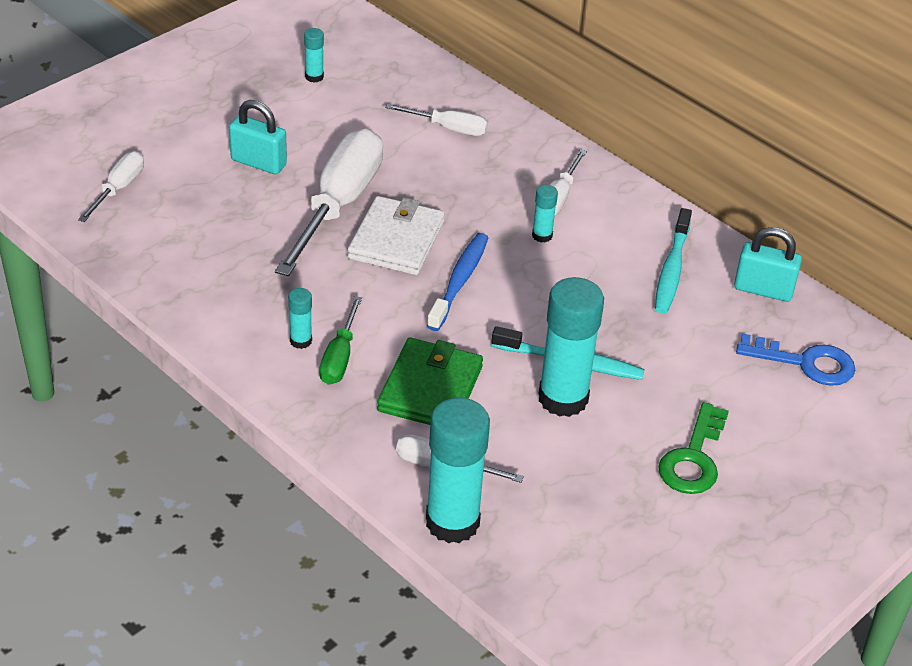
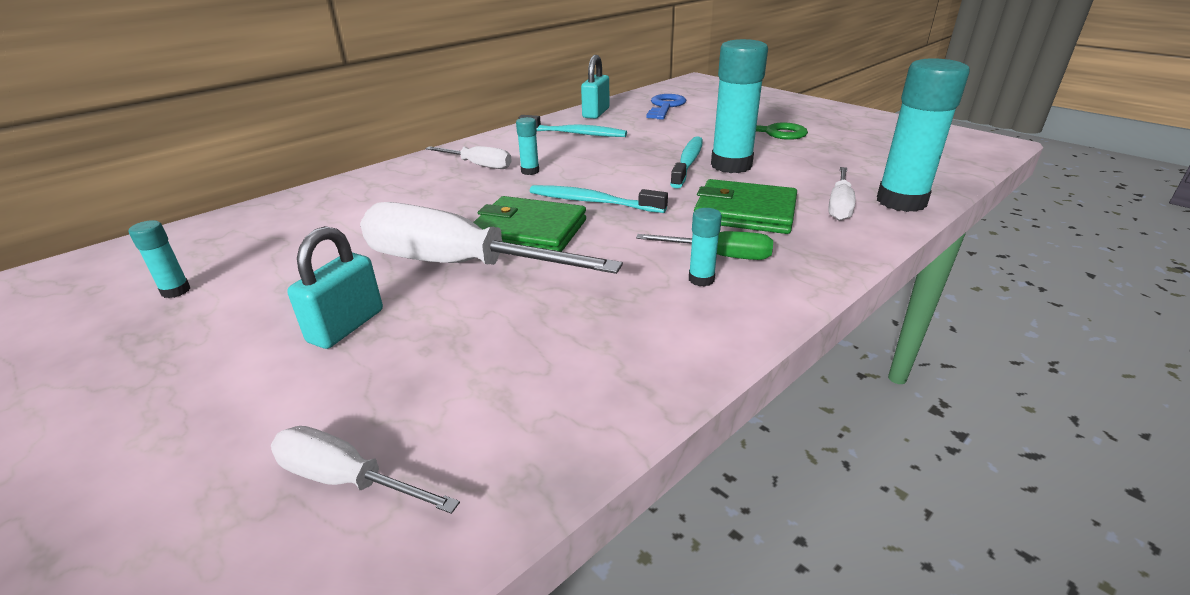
camera: 85 degrees left, 10 degrees down
(396, 240) = (528, 231): white wallet -> green wallet
(449, 128) = (348, 209): white screwdriver -> none
(459, 282) = (593, 202): blue toothbrush -> turquoise toothbrush

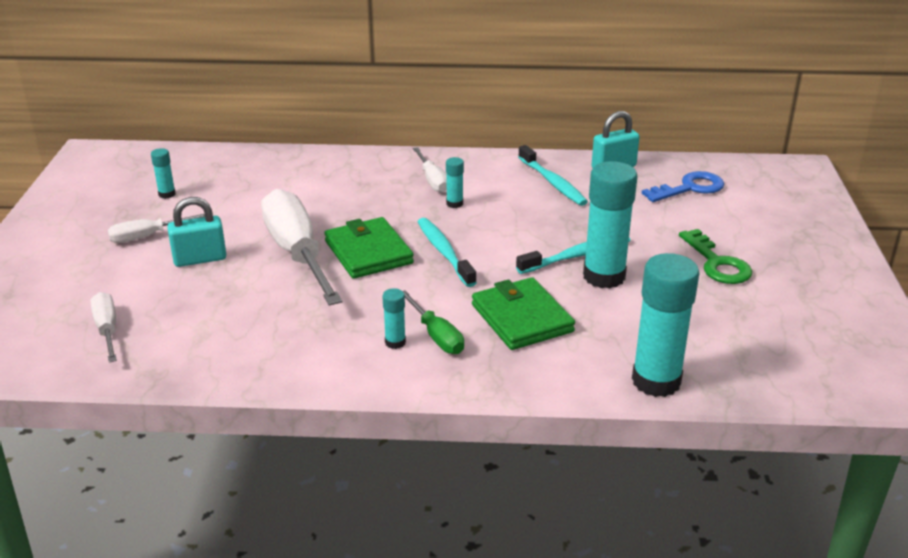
camera: 45 degrees right, 0 degrees up
(839, 206) = (599, 355): white screwdriver -> white screwdriver (147, 236)

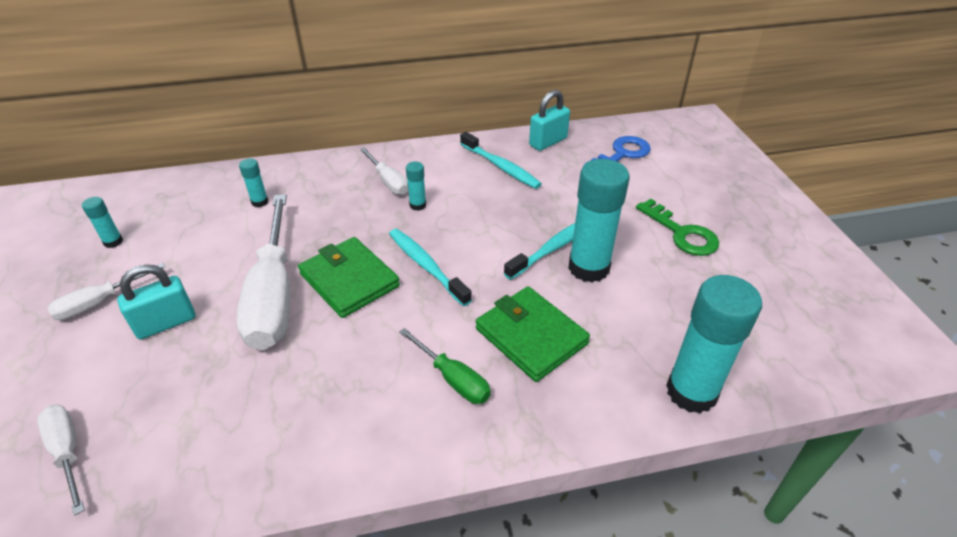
camera: 15 degrees left, 10 degrees up
(297, 253) = (274, 295): white screwdriver -> white screwdriver turned 150 degrees counterclockwise
(395, 342) = (412, 397): turquoise glue stick -> turquoise glue stick (260, 202)

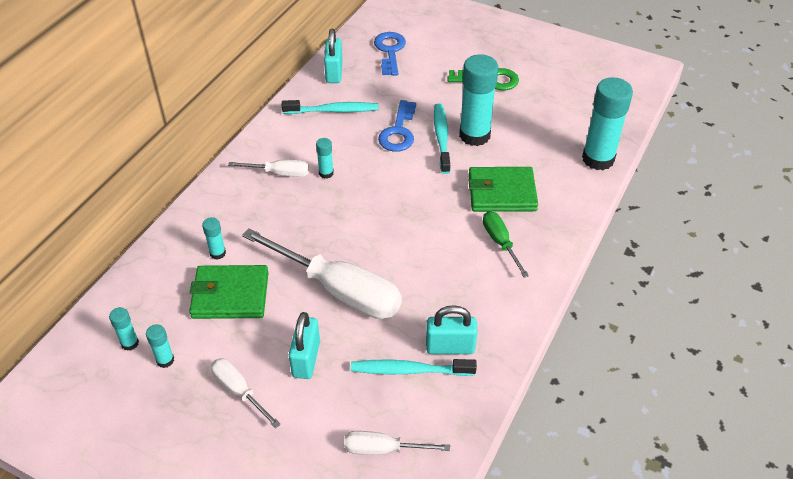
camera: 50 degrees left, 5 degrees up
(99, 303) = (239, 391): white screwdriver -> white screwdriver turned 135 degrees clockwise
(122, 214) = (130, 343): none -> turquoise glue stick
(255, 425) = (450, 347): none -> turquoise padlock
(349, 280) = (366, 246): green wallet -> green wallet (230, 295)
(426, 266) = (394, 203): turquoise toothbrush -> turquoise toothbrush (410, 370)
(453, 379) = (500, 242): green screwdriver -> green screwdriver turned 105 degrees counterclockwise
(526, 216) = (399, 131): none -> blue key

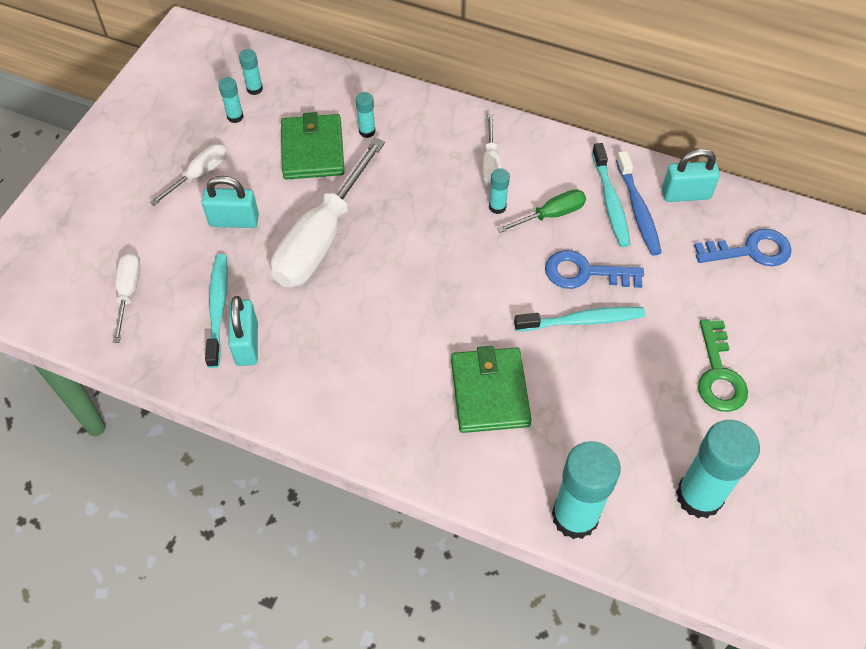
camera: 85 degrees right, 10 degrees up
(343, 97) = (638, 209): none -> blue toothbrush
(474, 135) = (595, 358): turquoise glue stick -> turquoise glue stick (699, 496)
(500, 242) = (402, 391): green screwdriver -> green screwdriver (551, 215)

